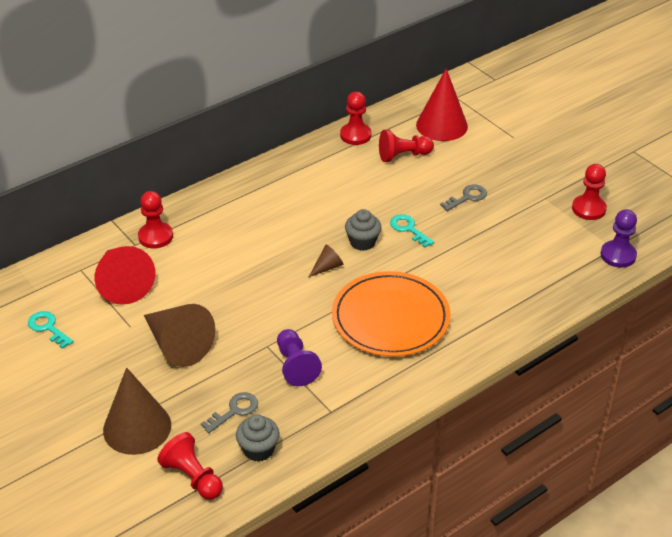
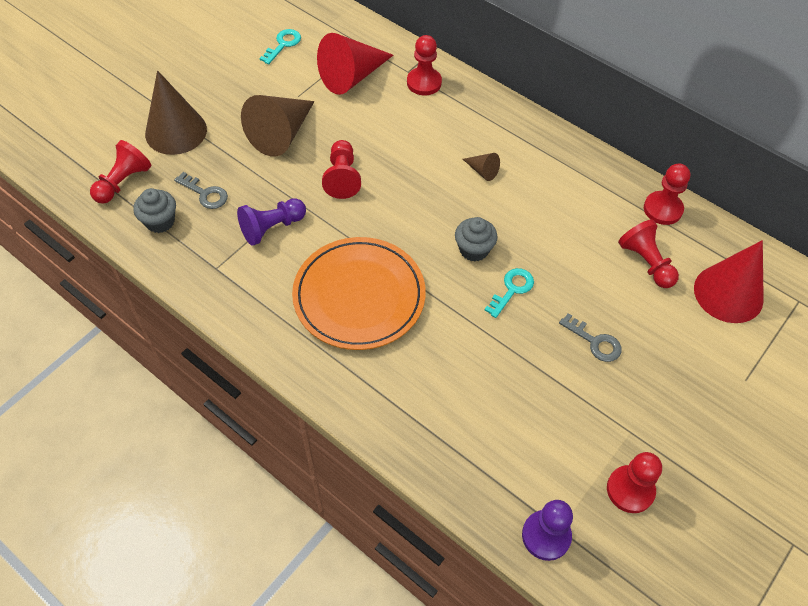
camera: 75 degrees right, 15 degrees up
(252, 309) = (342, 177): none -> red pawn
(327, 267) = (423, 226): brown cone -> brown cone (482, 171)

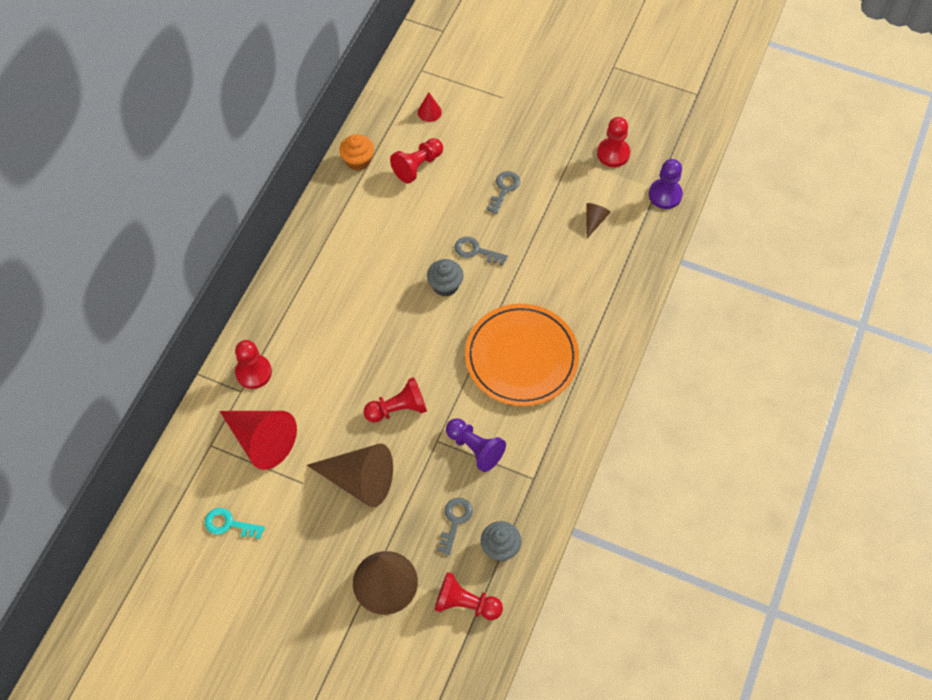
camera: 105 degrees left, 5 degrees up
(482, 171) = (355, 298): brown cone -> brown cone (594, 221)
(512, 289) = (476, 251): turquoise key -> grey key
(662, 209) = (358, 161): red pawn -> orange cupcake
(728, 293) = (429, 112): red cone -> red cone, size x0.45

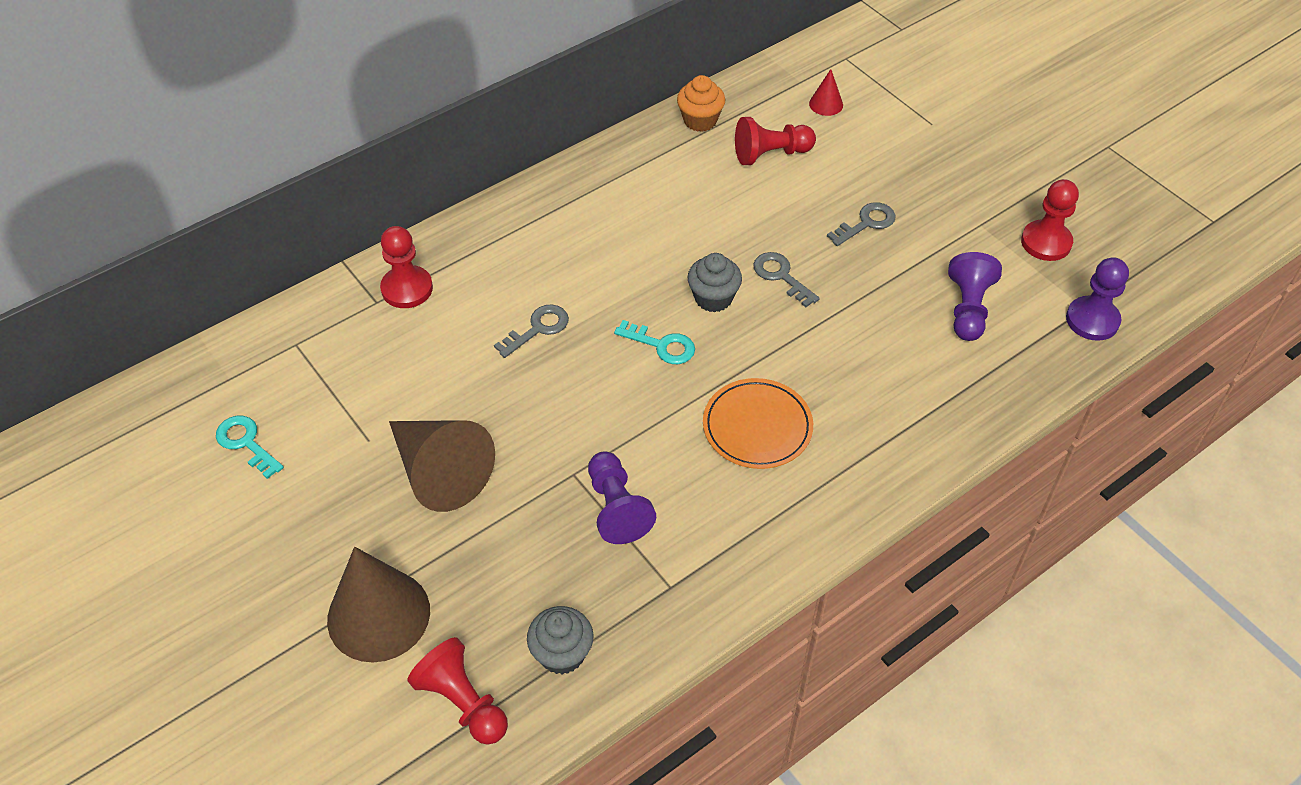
camera: 30 degrees right, 10 degrees down
(261, 440) = (358, 367): red cone -> none
(398, 409) = (550, 411): red pawn -> none
(435, 332) = (662, 345): none -> turquoise key
(455, 521) = (525, 586): grey key -> grey key (538, 328)
(521, 357) = (757, 427): orange plate -> orange plate, size x0.62
(594, 221) = (968, 309): brown cone -> purple pawn

